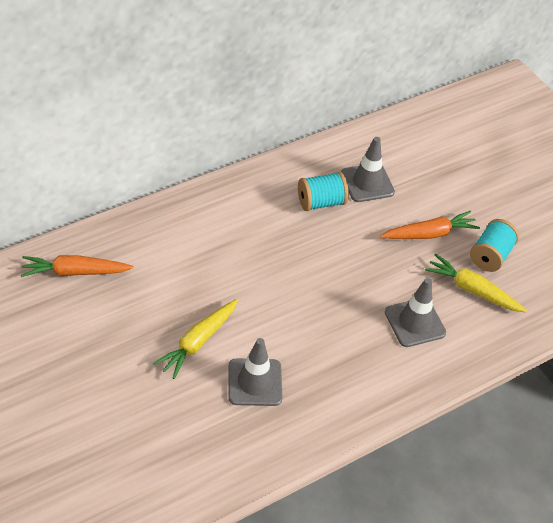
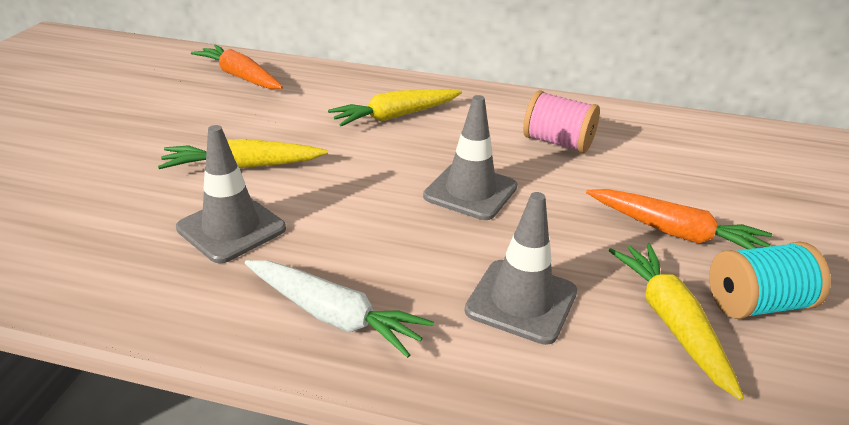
camera: 50 degrees right, 15 degrees down
(217, 241) = (395, 116): none -> yellow carrot
(321, 202) = (557, 142): turquoise spool -> pink spool
(360, 388) = (334, 316): none -> white carrot
(367, 183) = (643, 154): grey traffic cone -> grey traffic cone (470, 191)

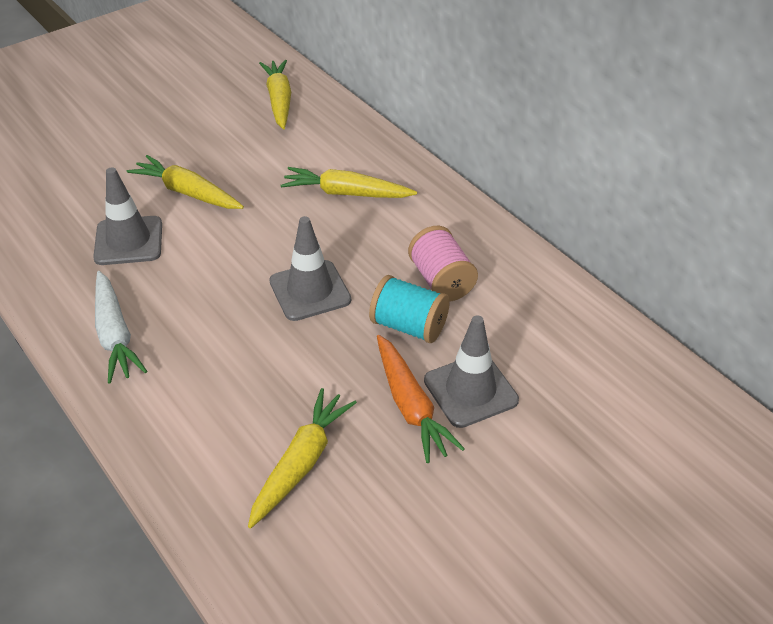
camera: 40 degrees right, 10 degrees up
(240, 76) = (279, 100): orange carrot -> yellow carrot
(521, 301) = (229, 390): grey traffic cone -> grey traffic cone (470, 390)
(756, 304) = (381, 490): turquoise spool -> turquoise spool (409, 326)

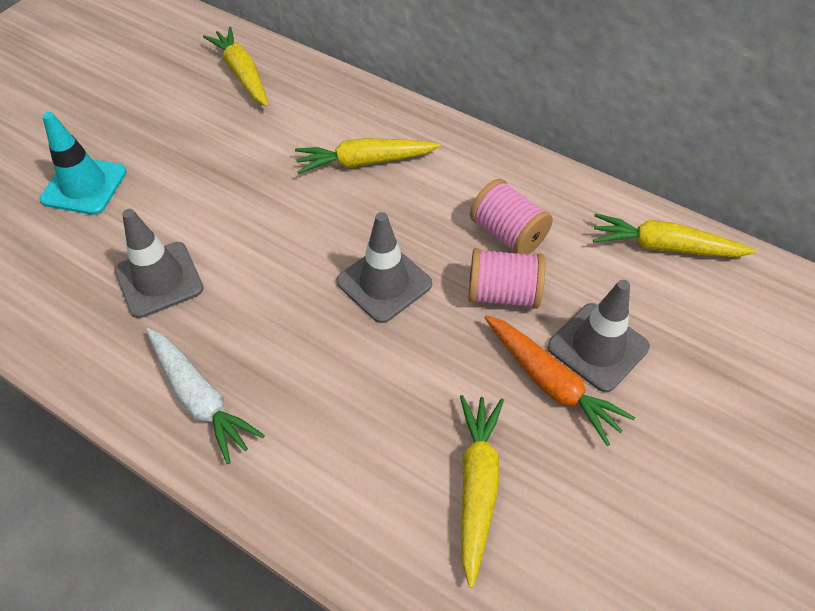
camera: 20 degrees left, 10 degrees up
(107, 158) = (84, 186): none -> turquoise traffic cone
(187, 192) = (196, 204): yellow carrot -> yellow carrot (664, 247)
(409, 326) = (502, 294): turquoise spool -> pink spool

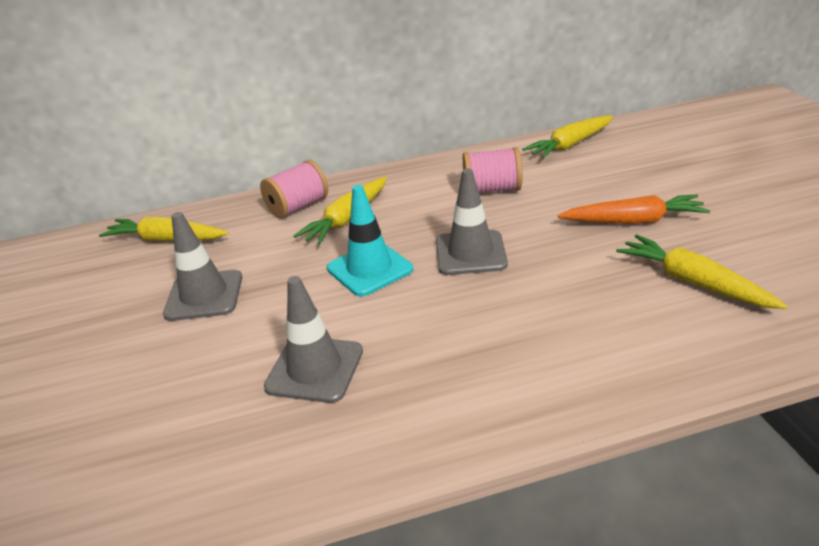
camera: 45 degrees left, 20 degrees down
(84, 186) = (135, 377): turquoise traffic cone -> turquoise traffic cone (370, 269)
(200, 398) = (476, 393): white carrot -> none
(502, 294) = (539, 210): pink spool -> pink spool (298, 207)
(597, 347) = (622, 194): grey traffic cone -> grey traffic cone (204, 296)

